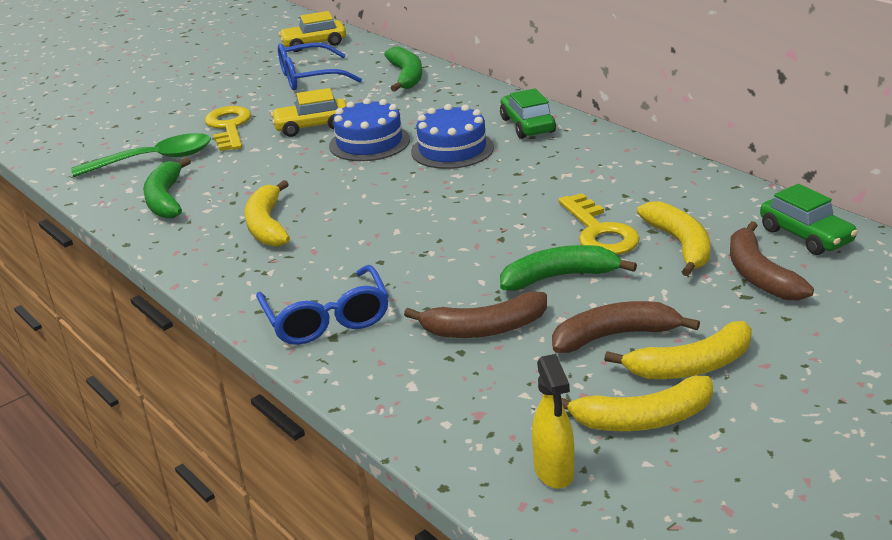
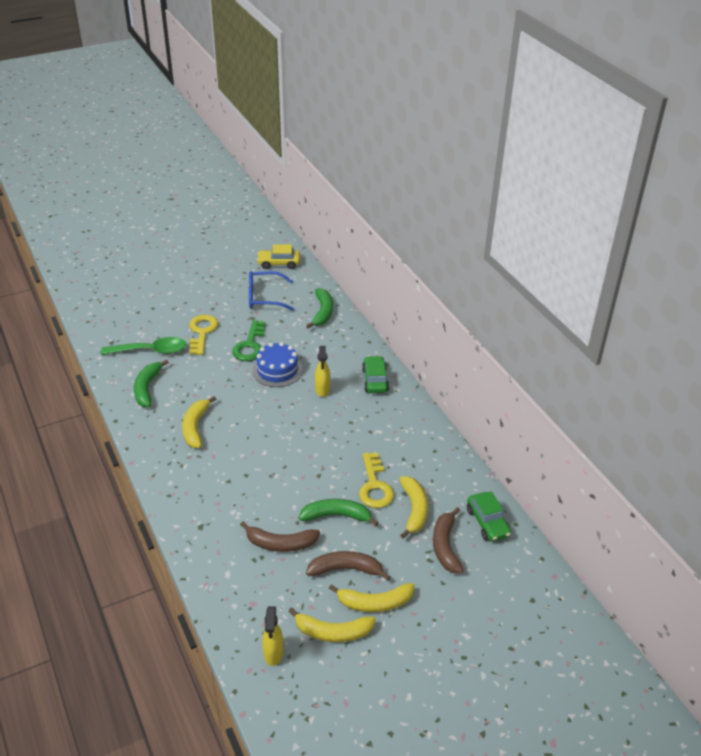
camera: 10 degrees right, 10 degrees up
(312, 126) = (250, 345): yellow car -> green key
(327, 319) = (202, 512): blue glasses -> none
(452, 149) = (322, 390): blue cake -> yellow spray bottle

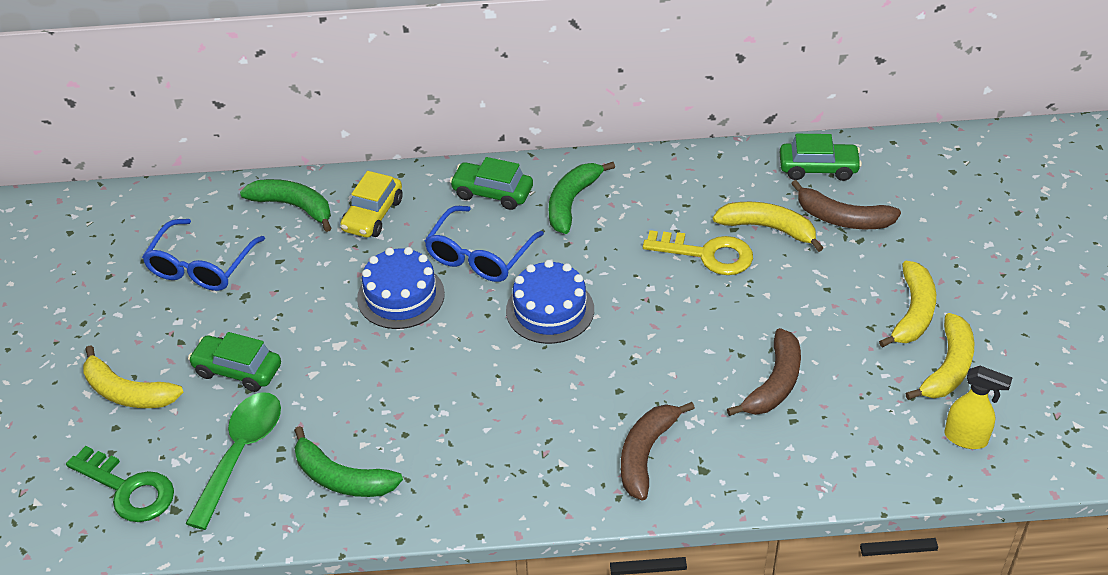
camera: 65 degrees left, 5 degrees up
(195, 427) = (479, 430): yellow banana -> yellow banana (127, 392)
(202, 332) = (238, 370): yellow key -> green car
(250, 345) = (316, 315): green key -> green key (128, 489)
(279, 263) = (120, 225): yellow car -> yellow car (373, 215)
(294, 430) = (550, 310): none -> blue cake
(322, 390) = (479, 255): yellow spray bottle -> blue glasses
(336, 516) = (746, 309): green banana -> green banana (572, 202)
(345, 569) = (846, 326): brown banana -> brown banana (646, 454)

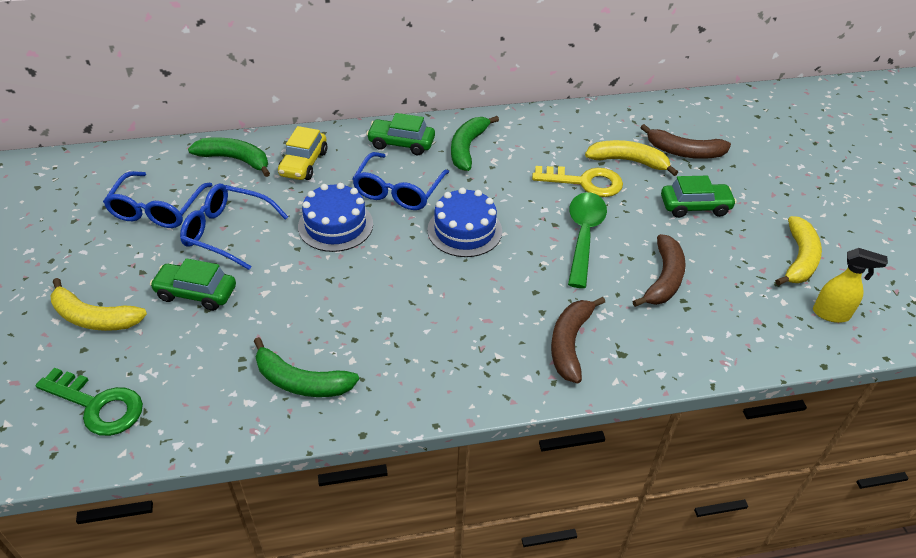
camera: 10 degrees left, 0 degrees up
(241, 453) = (204, 365): green spoon -> green spoon (583, 235)
(277, 298) = (227, 232): none -> blue glasses
(818, 168) = (656, 117): green car -> green car (695, 206)
(913, 312) = (759, 218): yellow banana -> none

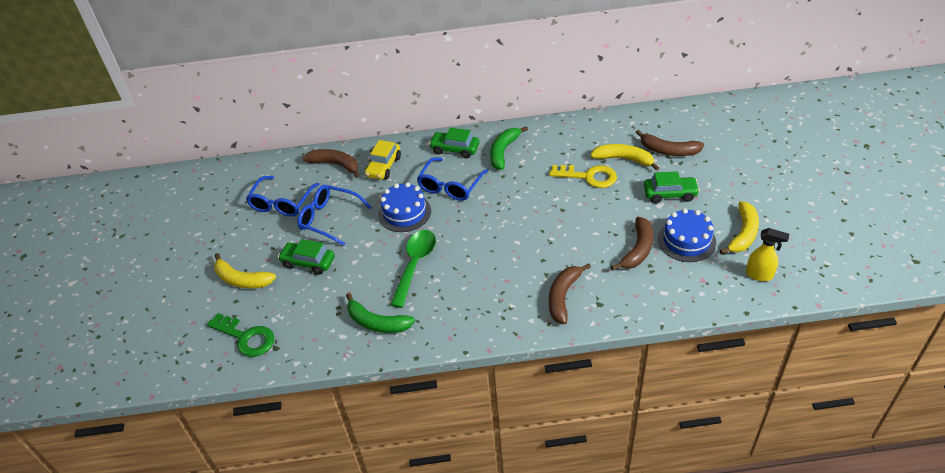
camera: 10 degrees right, 0 degrees up
(235, 159) = (335, 165): green banana -> brown banana
(464, 230) = (496, 215): blue cake -> blue cake (686, 240)
(583, 235) = (582, 218): green spoon -> green spoon (415, 265)

